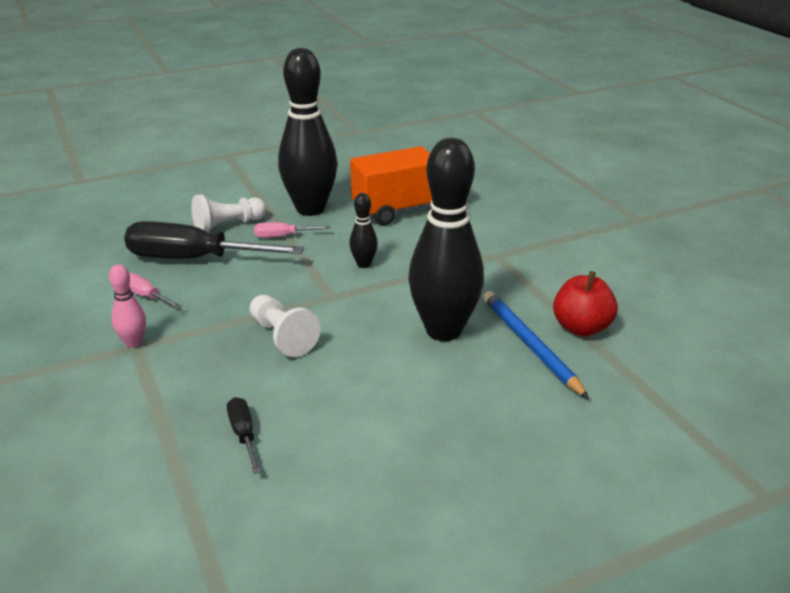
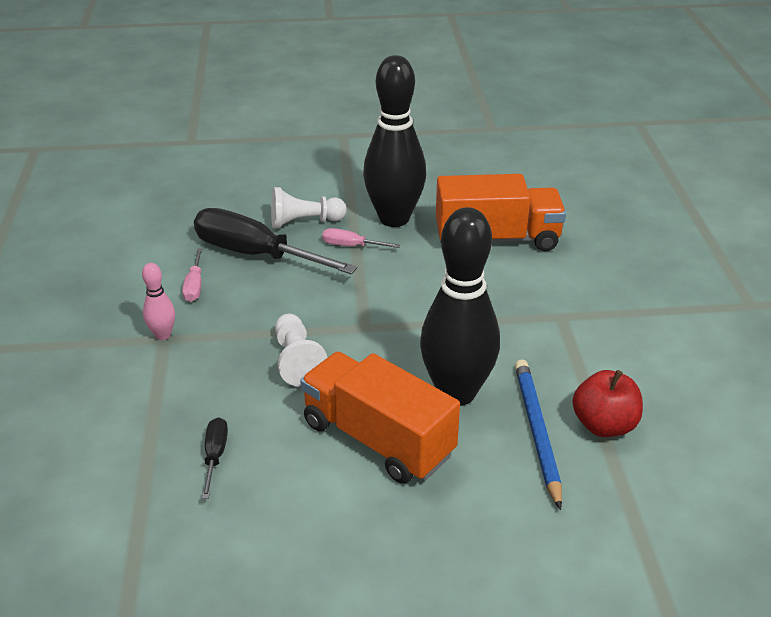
camera: 20 degrees right, 5 degrees up
(146, 296) = (194, 286): pink screwdriver -> pink screwdriver turned 150 degrees counterclockwise
(364, 264) = (415, 296): black bowling pin -> none
(394, 383) = (378, 439): none -> orange truck

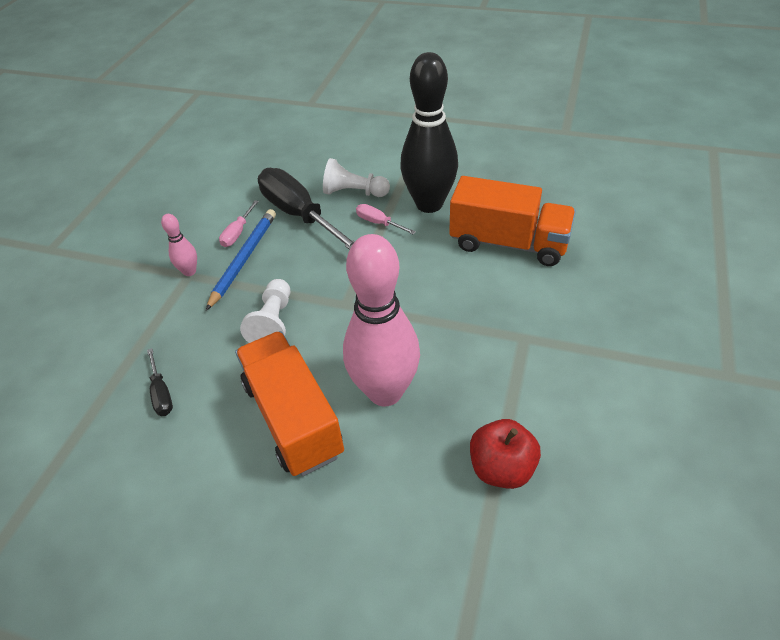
camera: 25 degrees right, 10 degrees up
(215, 455) = (161, 394): black screwdriver -> black screwdriver turned 135 degrees clockwise
(456, 393) = (385, 392): black bowling pin -> pink bowling pin
(537, 432) = (434, 455): blue pencil -> blue pencil (244, 259)

